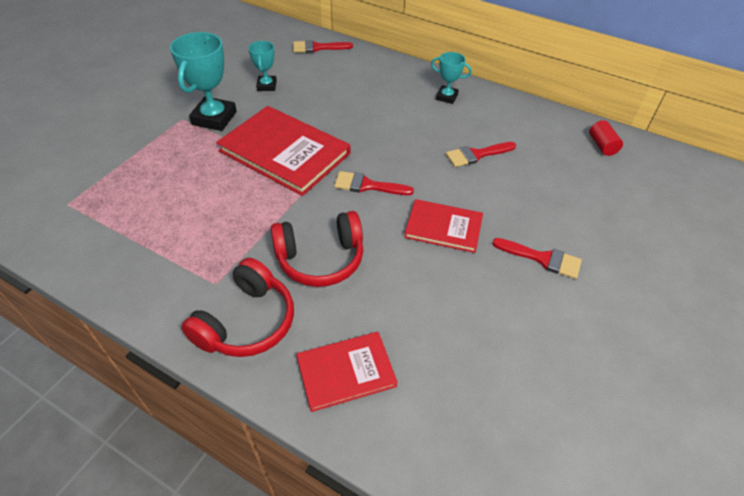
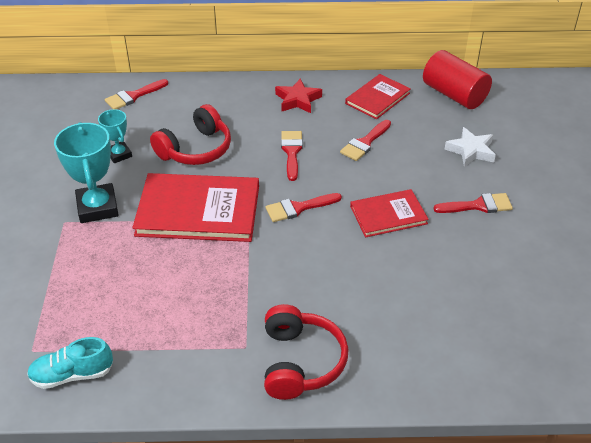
camera: 30 degrees left, 5 degrees down
(73, 237) = (72, 374): none -> turquoise shoe
(320, 258) = (313, 285): red headphones -> red headphones (195, 149)
(346, 372) = (408, 356): red book -> red book (377, 98)
(403, 137) = (291, 152): none -> red brush
(446, 97) = (298, 100): turquoise trophy -> red star
(577, 203) = (471, 151): none -> white star
(602, 146) = (454, 95): red cylinder -> red cylinder, size x2.00

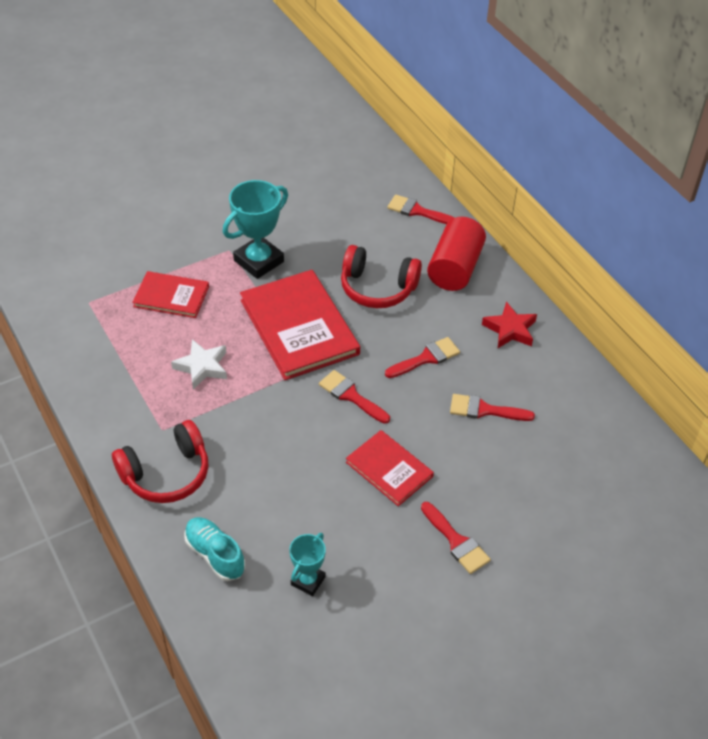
camera: 60 degrees right, 5 degrees up
(72, 374) = (79, 336): turquoise shoe -> turquoise shoe (215, 555)
(119, 154) = (332, 241): turquoise trophy -> turquoise trophy (308, 581)
(377, 98) = (567, 393): red book -> red book (171, 296)
(454, 95) = (632, 459): red cylinder -> red cylinder (455, 268)
(471, 151) = (542, 506): white star -> white star (202, 367)

